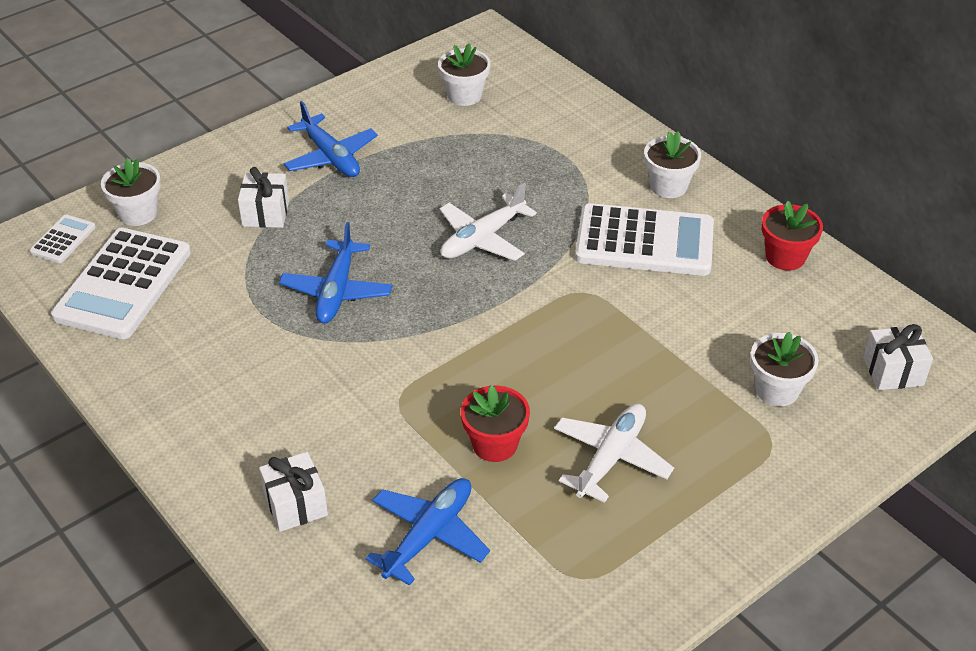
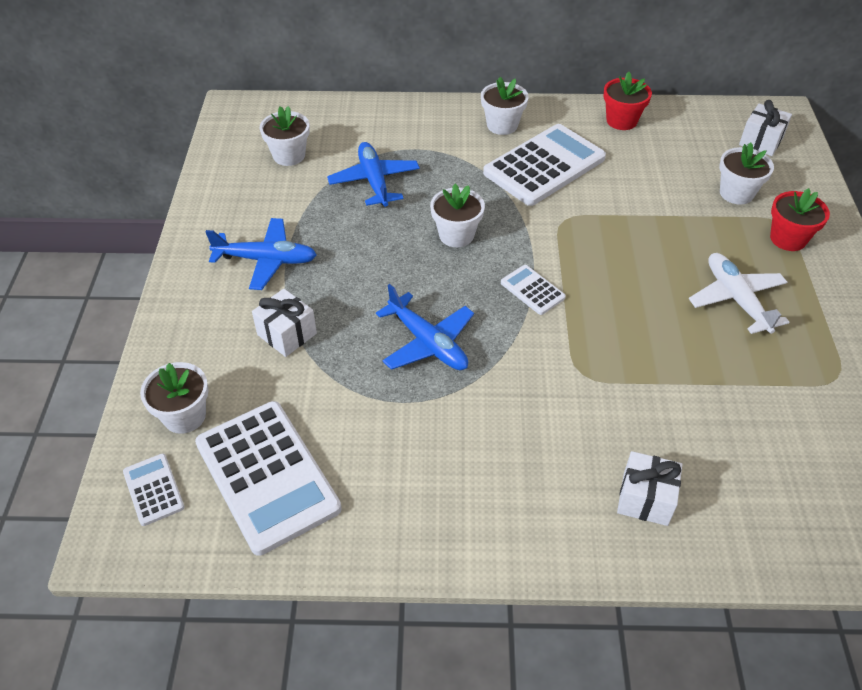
camera: 50 degrees left, 5 degrees up
(429, 535) = (738, 435): blue plane -> blue plane (374, 181)
(466, 318) = (532, 290): none -> white calculator
(482, 238) = (456, 235): white plane -> white flower pot
(495, 444) = (675, 348): red flower pot -> red flower pot (788, 239)

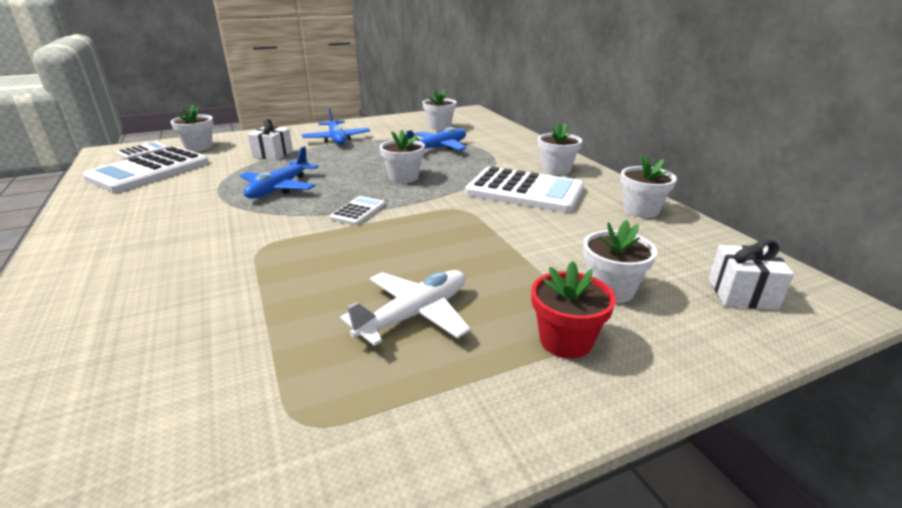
camera: 65 degrees right, 20 degrees down
(621, 121) = (640, 210): red flower pot -> white flower pot
(645, 499) = (98, 300): white gift -> none

